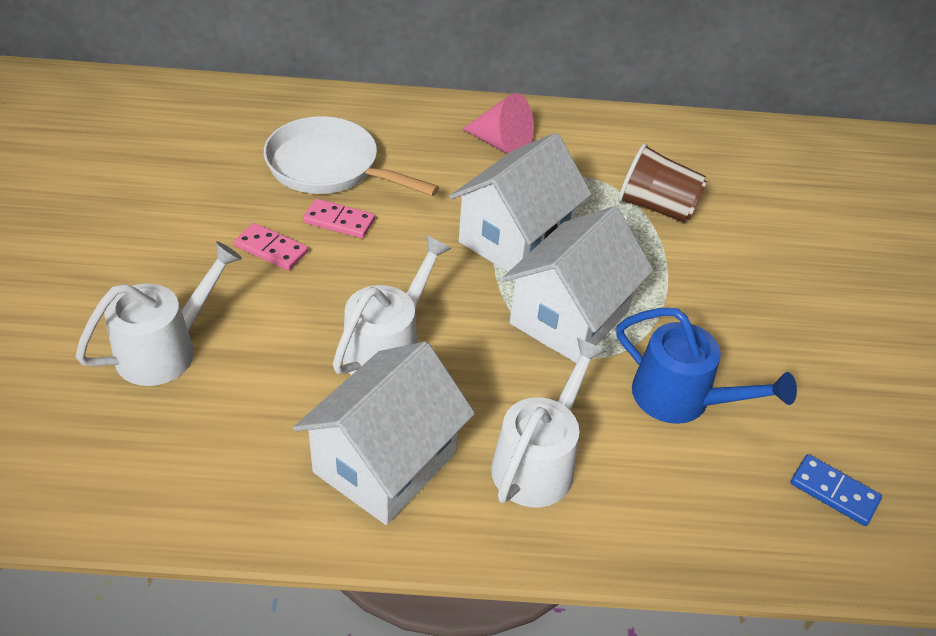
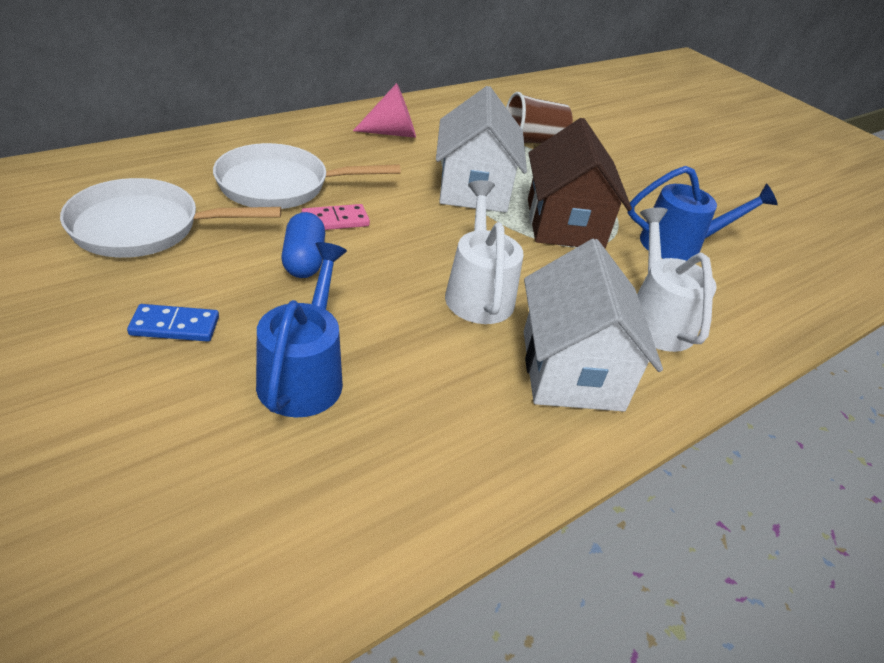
camera: 40 degrees left, 5 degrees down
(166, 349) = (304, 374): white watering can -> blue watering can
(182, 169) = (144, 228): none -> white pan
(271, 249) = (304, 260): pink domino -> blue capsule
(569, 317) = (564, 224): white house -> brown house
(834, 492) = (802, 260): blue domino -> blue domino (175, 326)

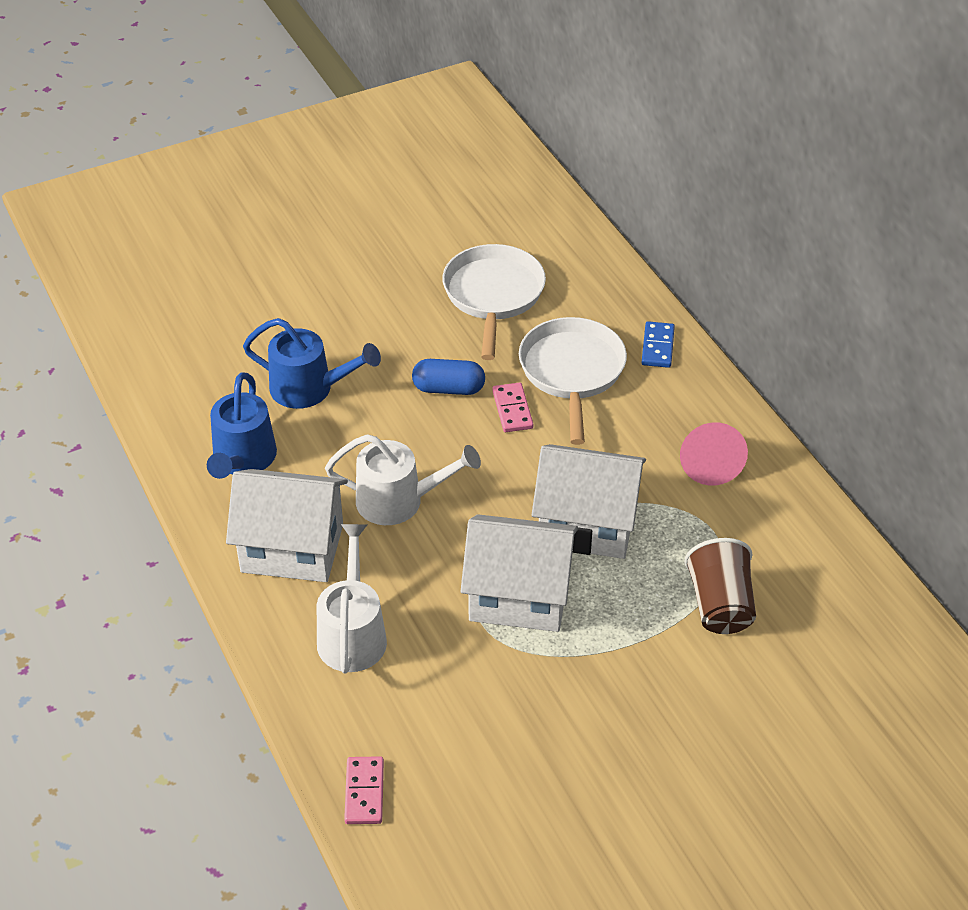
camera: 105 degrees right, 5 degrees up
(175, 326) = (367, 323): blue domino -> blue domino (657, 347)
(564, 224) = (519, 596): brown house -> white house
(656, 318) = (352, 633): white watering can -> white watering can turned 90 degrees counterclockwise
(679, 245) = (481, 702): blue watering can -> blue watering can (242, 460)
(805, 305) = (364, 792): none -> pink domino

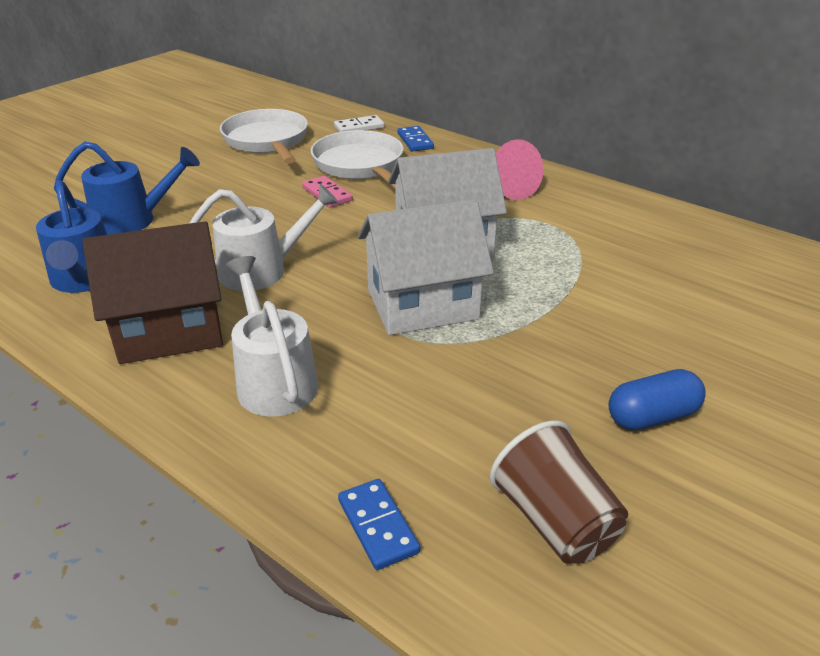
camera: 25 degrees left, 10 degrees down
(292, 548) = (170, 330): white house -> brown house
(364, 792) = (377, 526): pink domino -> blue domino
(448, 389) = (263, 194): blue capsule -> blue capsule (652, 416)
(608, 300) = (359, 127): none -> white domino
(720, 605) = (598, 264): brown cup -> brown cup (554, 521)

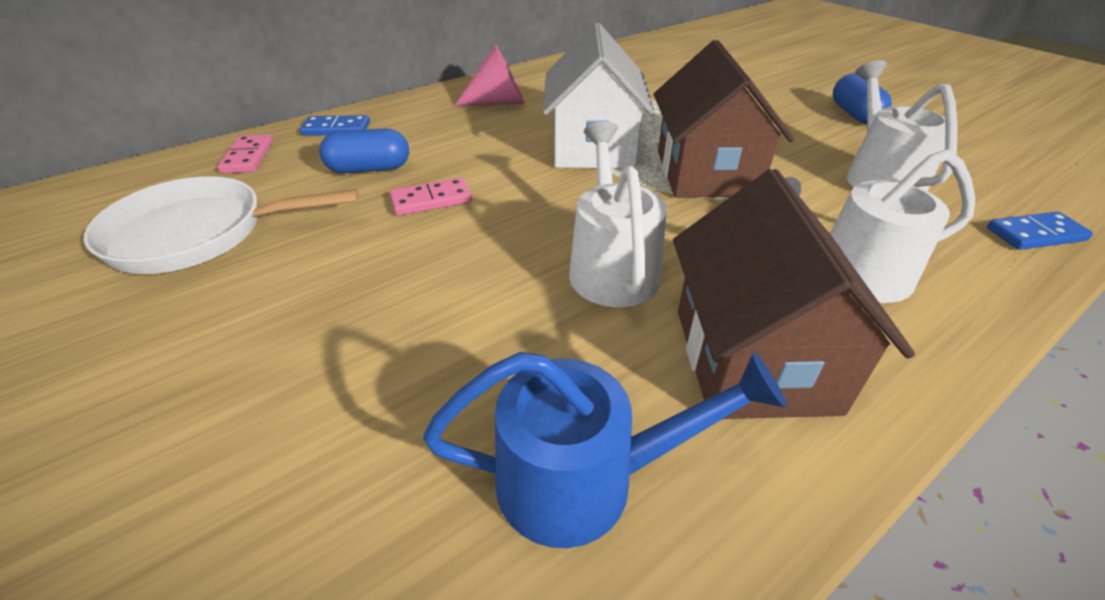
camera: 75 degrees left, 5 degrees up
(133, 220) = (377, 408): blue watering can -> none
(359, 127) = (248, 157): white domino -> pink domino
(360, 165) = (369, 169): white pan -> blue capsule
(422, 304) = (706, 173): white house -> brown house
(469, 418) = (879, 176): none -> white watering can
(554, 521) = (982, 164): brown cup -> none

